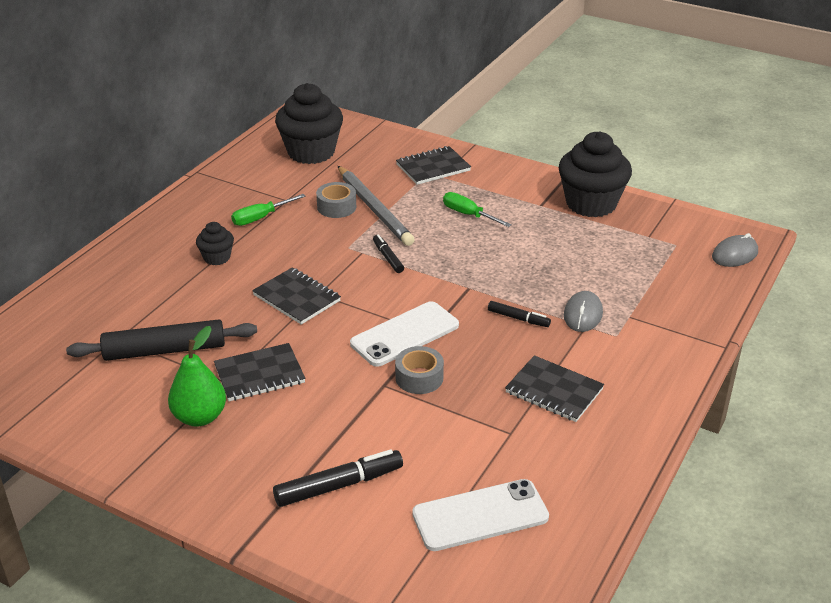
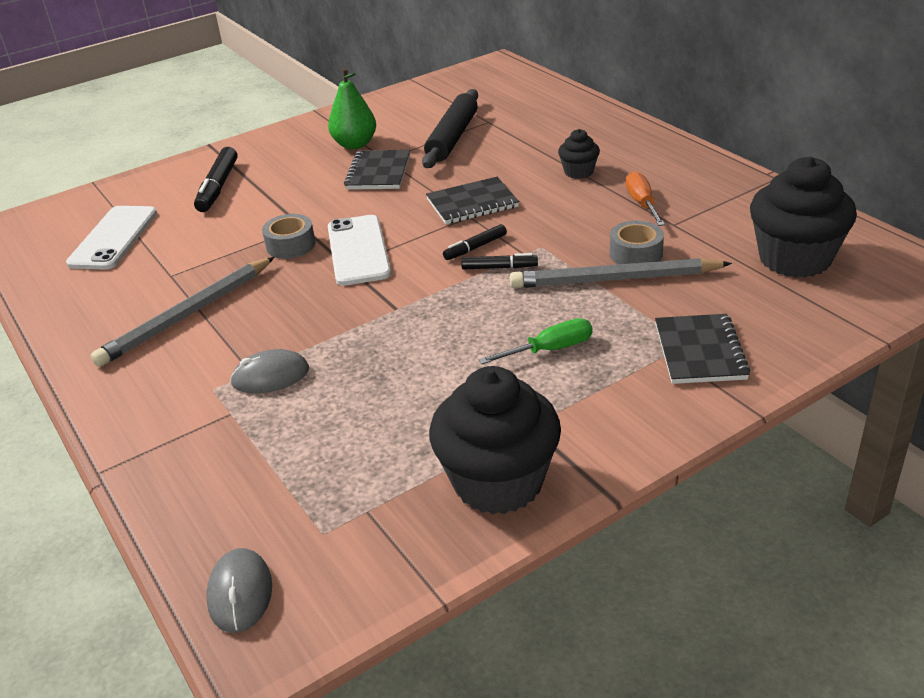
camera: 120 degrees right, 0 degrees up
(261, 218) = (642, 203): green screwdriver -> orange screwdriver
(518, 318) = (311, 327): black marker -> black marker (475, 247)
(554, 391) = (187, 315): black notebook -> grey pencil
(583, 314) = (270, 376): grey mouse -> grey mouse turned 60 degrees counterclockwise

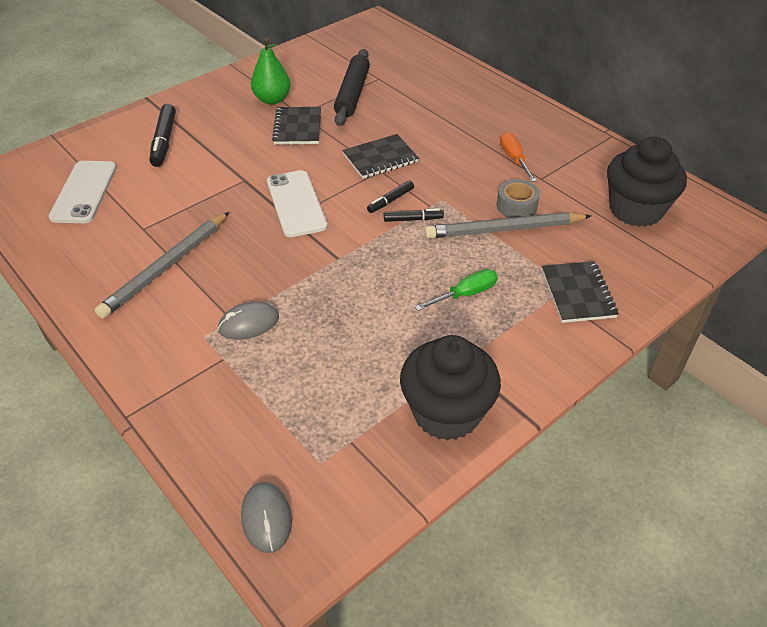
camera: 10 degrees left, 10 degrees up
(290, 245) = (238, 198): grey tape -> none
(578, 172) = (460, 128): black cupcake -> none

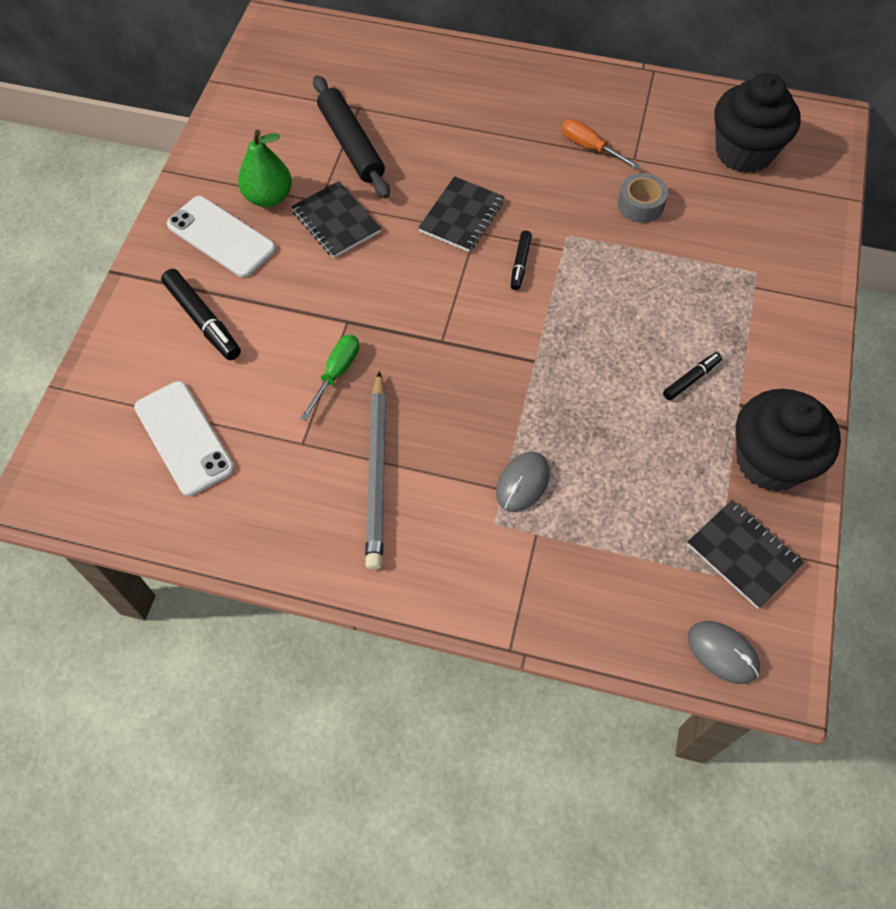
camera: 35 degrees left, 15 degrees up
(296, 204) = (431, 320): white phone -> white phone (221, 237)
(413, 219) = (562, 274): black marker -> black marker (691, 379)
(465, 294) = (681, 332): green screwdriver -> green screwdriver (336, 373)
(504, 229) = (653, 239): grey pencil -> none
(578, 293) = (771, 274): black notebook -> black notebook (743, 554)

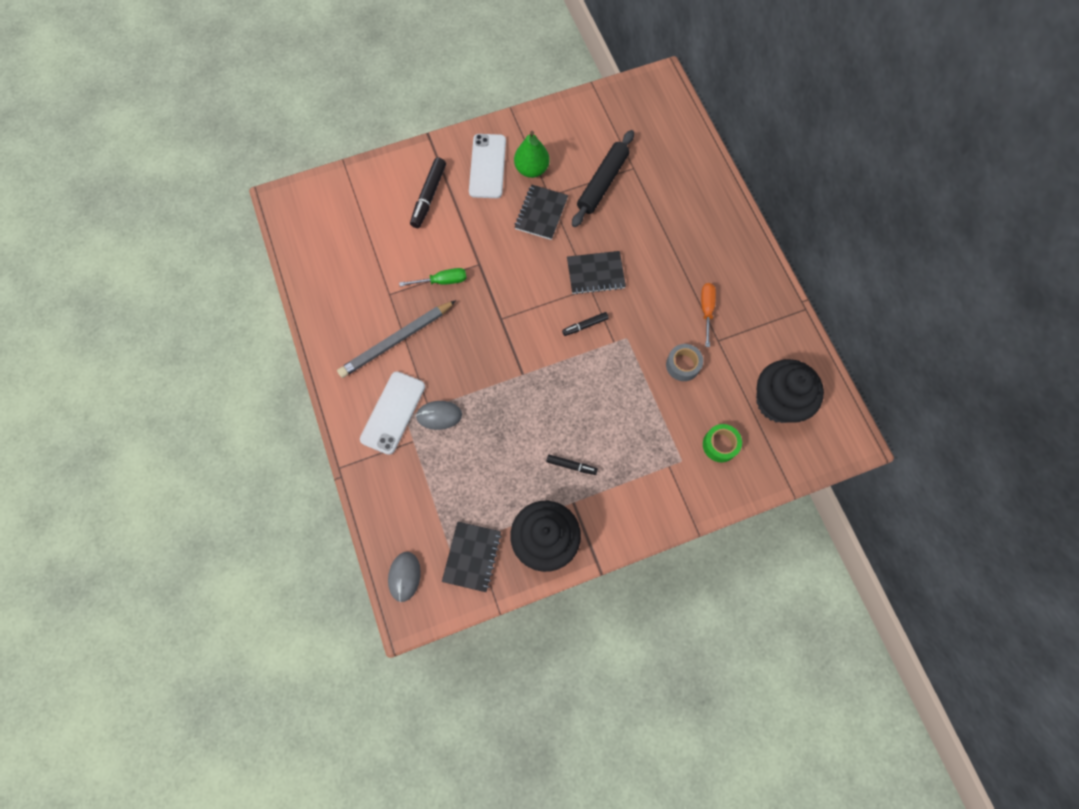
camera: 55 degrees right, 10 degrees up
(184, 438) = (355, 238): white phone -> white phone (393, 412)
(760, 228) = (720, 445): none -> green tape

